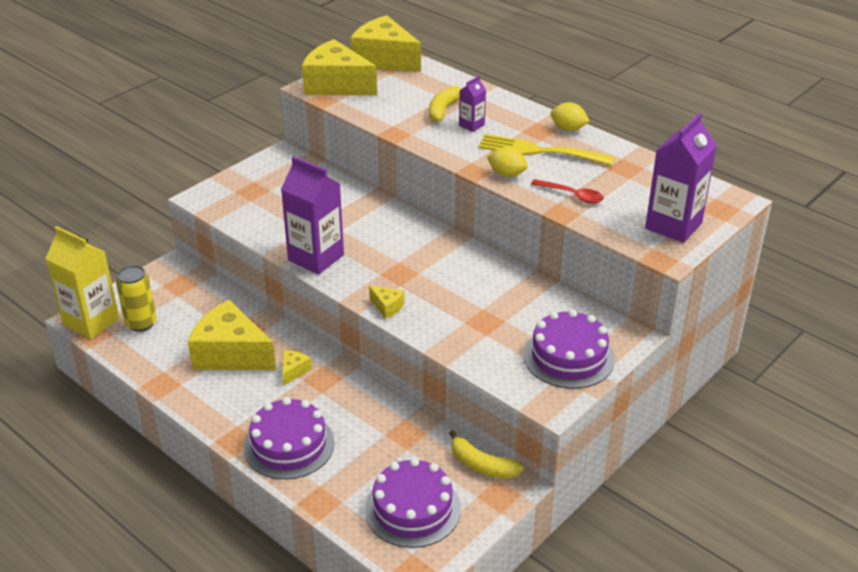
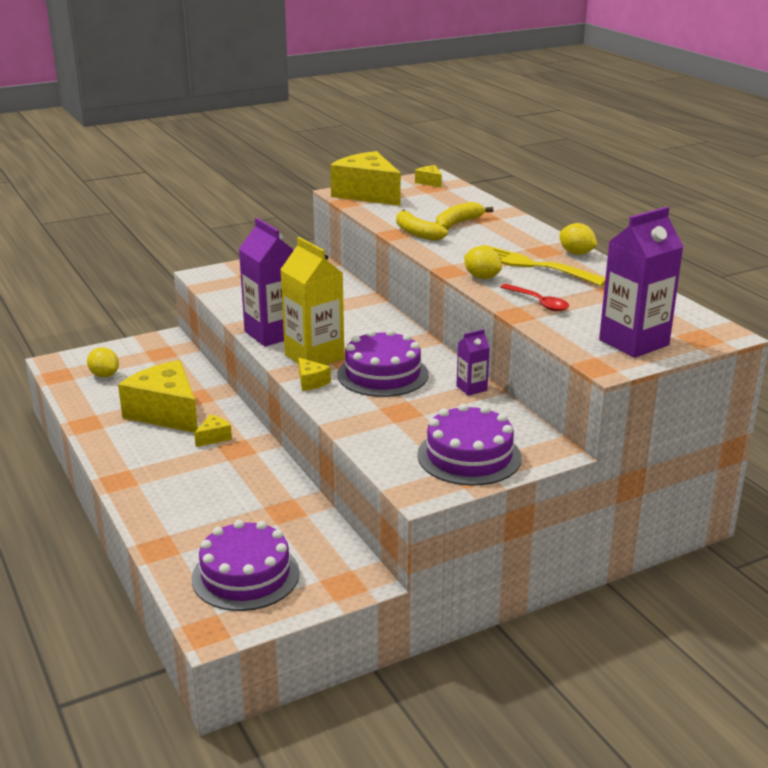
camera: 20 degrees right, 10 degrees down
(91, 322) = (63, 366): yellow carton -> yellow carton (314, 357)
(141, 323) = (104, 375): yellow can -> yellow lemon
(289, 445) = (165, 495): purple cake -> purple cake (383, 374)
(384, 59) = (429, 182): yellow cheese -> yellow cheese, size x0.42
(471, 125) = (476, 238): purple carton -> purple carton (471, 388)
(482, 465) = (344, 554): yellow banana -> yellow banana (417, 233)

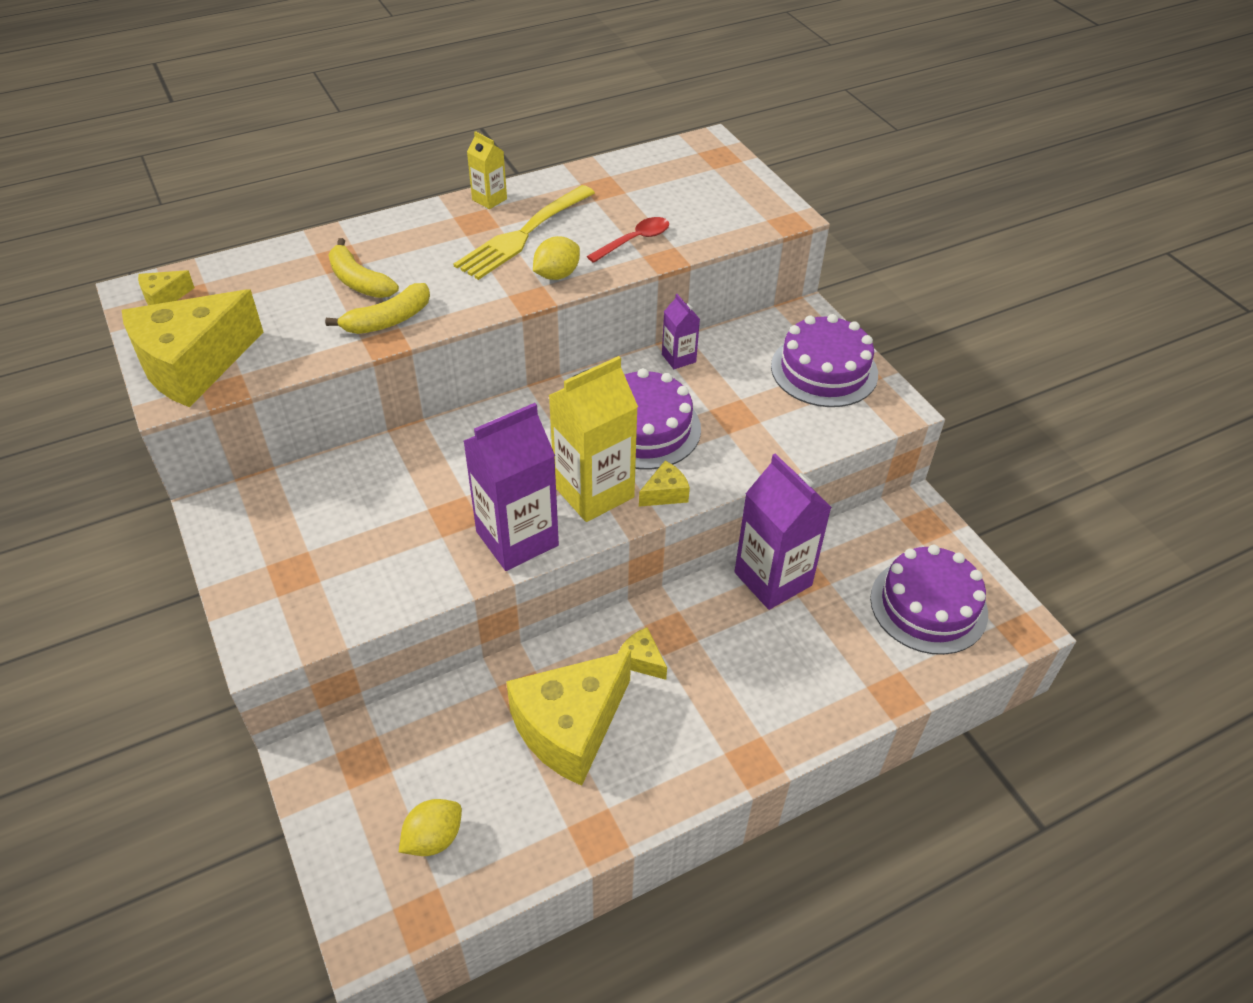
camera: 90 degrees left, 20 degrees up
(576, 253) = (489, 199): yellow lemon -> yellow carton
(634, 342) = (733, 194): purple carton -> purple carton (773, 579)

